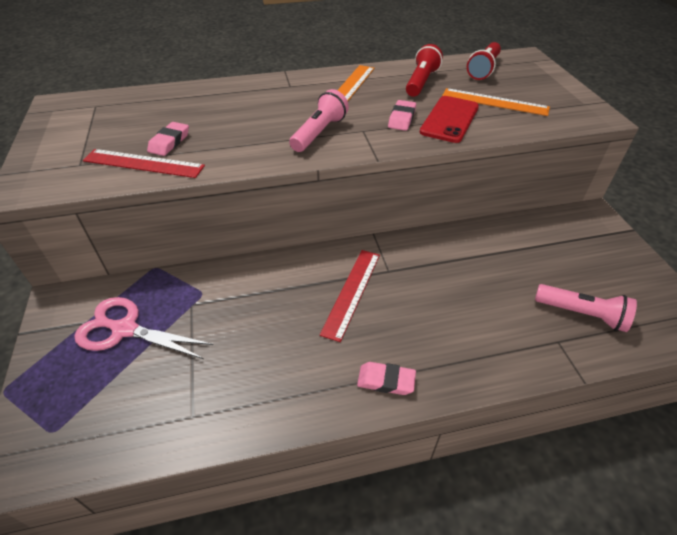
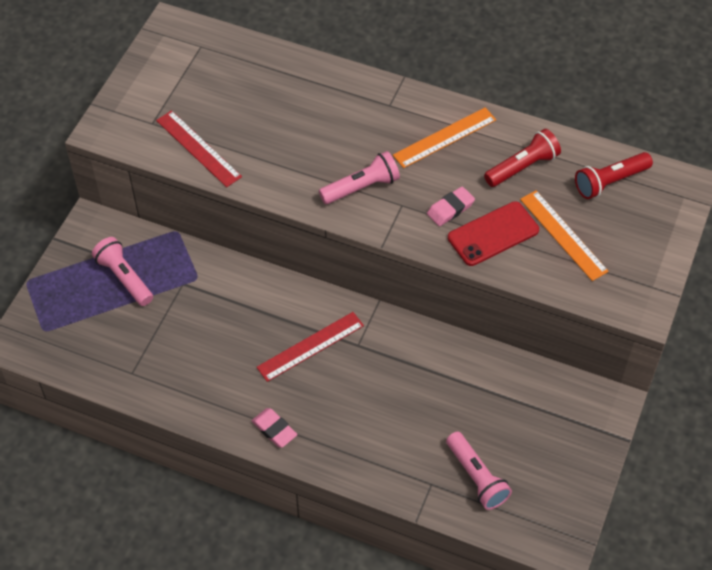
camera: 35 degrees right, 10 degrees up
(125, 329) = (124, 278): pink scissors -> pink flashlight
(169, 142) = (232, 132): pink eraser -> none

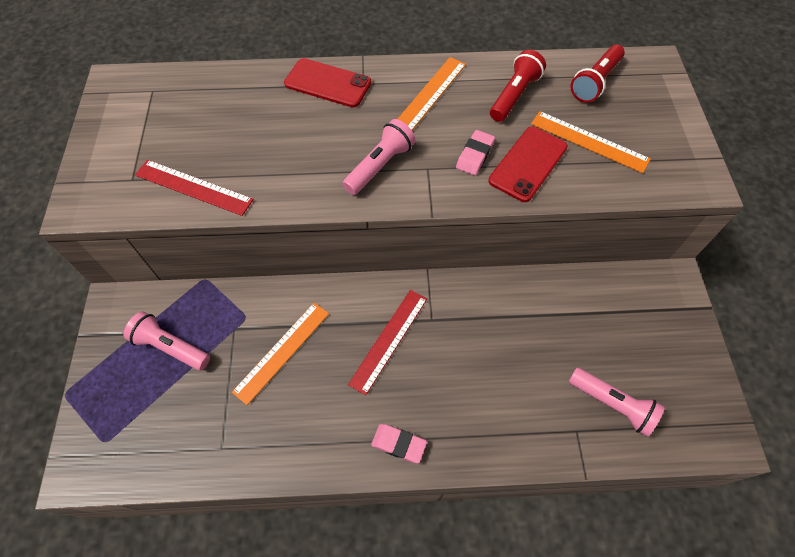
camera: 25 degrees left, 5 degrees up
(214, 318) = (282, 351): none -> orange ruler
(357, 93) = (328, 83): none -> red phone

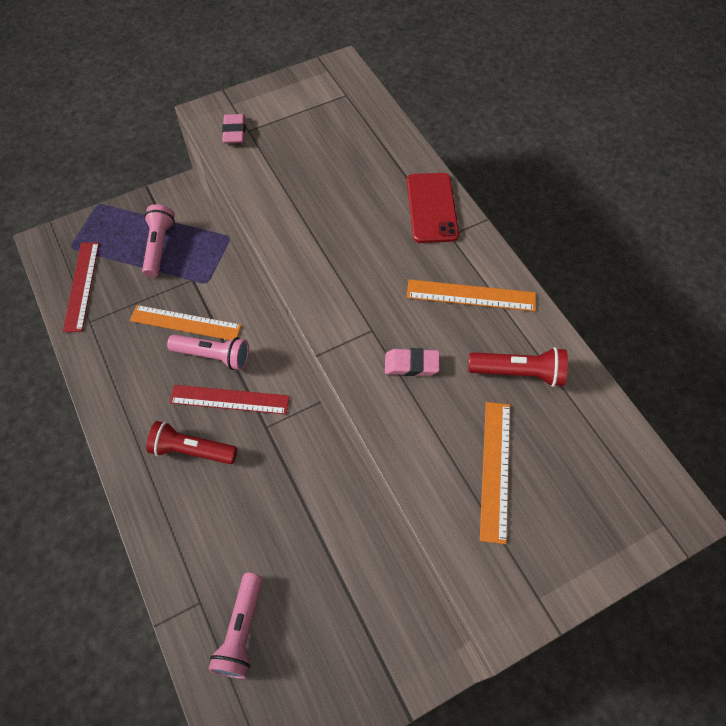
camera: 65 degrees right, 0 degrees up
(194, 187) = (260, 171): red ruler -> red ruler (82, 286)
(379, 166) = (353, 290): pink flashlight -> pink flashlight (213, 356)
(398, 444) = (134, 447): pink eraser -> pink eraser (234, 132)
(528, 164) = (427, 417): red phone -> none
(595, 82) = (595, 450): red flashlight -> red flashlight (192, 450)

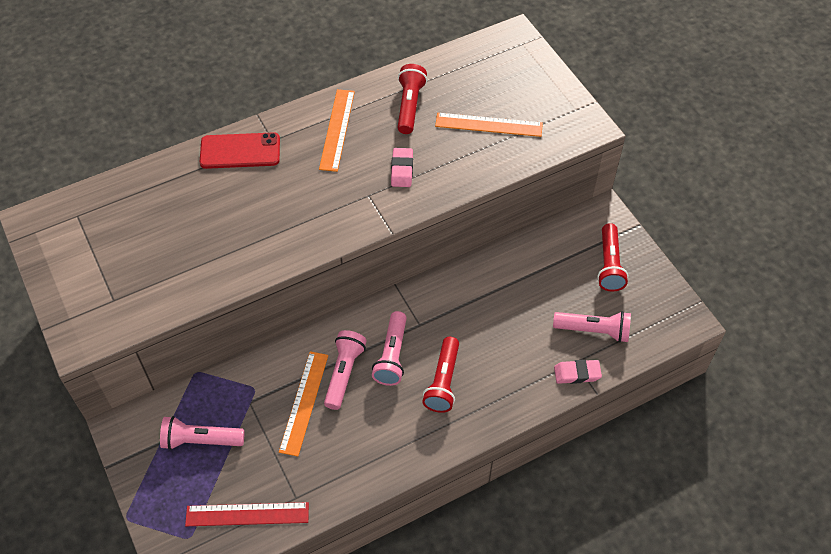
camera: 90 degrees left, 5 degrees down
(229, 400) = (392, 355): red ruler -> pink flashlight
(234, 132) = (113, 312): pink eraser -> pink eraser (577, 373)
(342, 663) = (609, 265): none -> red flashlight

